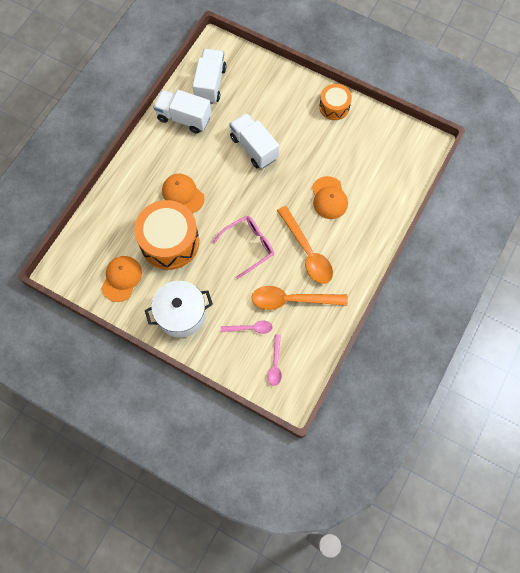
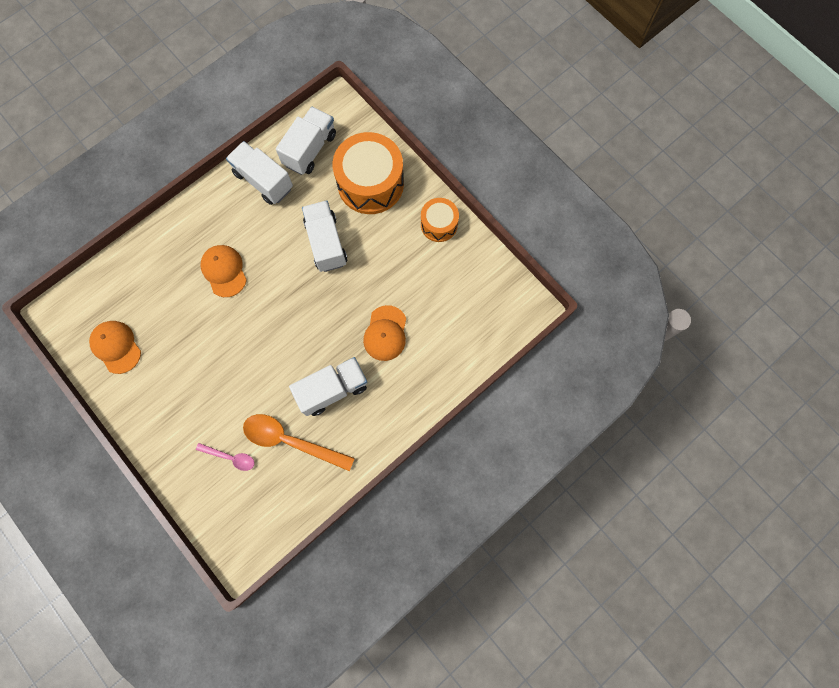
camera: 20 degrees right, 5 degrees up
(121, 279) = (116, 347): orange cap -> orange cap turned 75 degrees counterclockwise
(169, 242) = (186, 322): orange drum -> orange drum (370, 183)
(181, 314) = (162, 412): white pot -> none
(248, 246) = (270, 359): pink glasses -> none
(275, 364) = (240, 510): pink spoon -> none
(307, 252) = (332, 389): orange spoon -> white truck

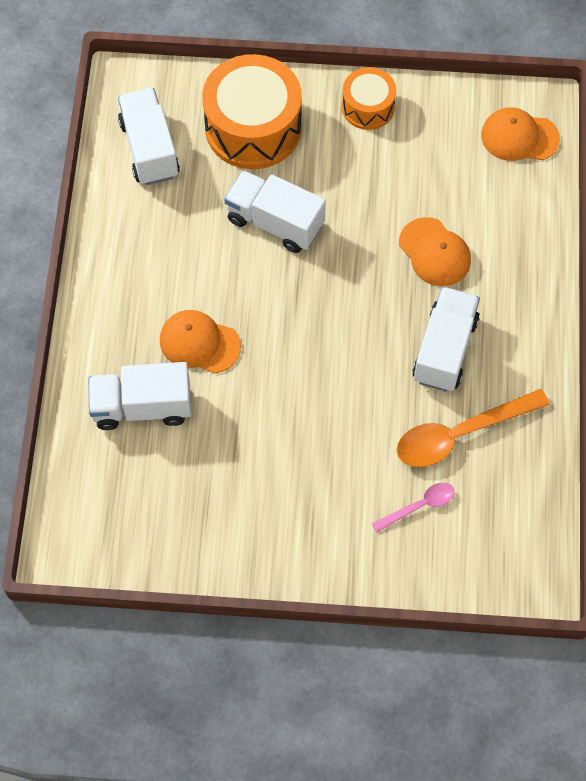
camera: 45 degrees left, 10 degrees down
(116, 347) = (172, 519): orange cap -> orange cap (519, 137)
(263, 181) = (136, 221): white truck -> white truck (142, 407)

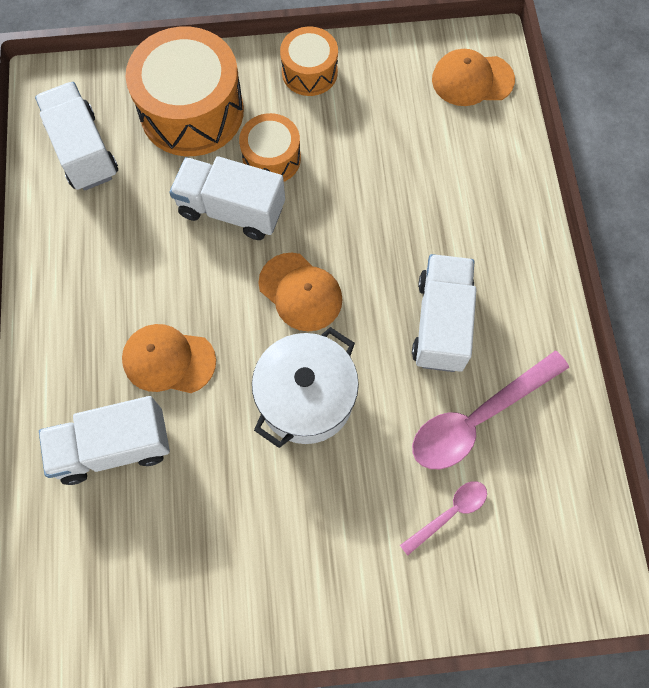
camera: 10 degrees left, 5 degrees up
(313, 394) = (306, 398): none -> white pot
(319, 182) = (271, 158): none -> orange drum
(434, 252) = (409, 215): orange cap -> orange cap (300, 292)
(460, 434) = (478, 418): orange spoon -> pink spoon

